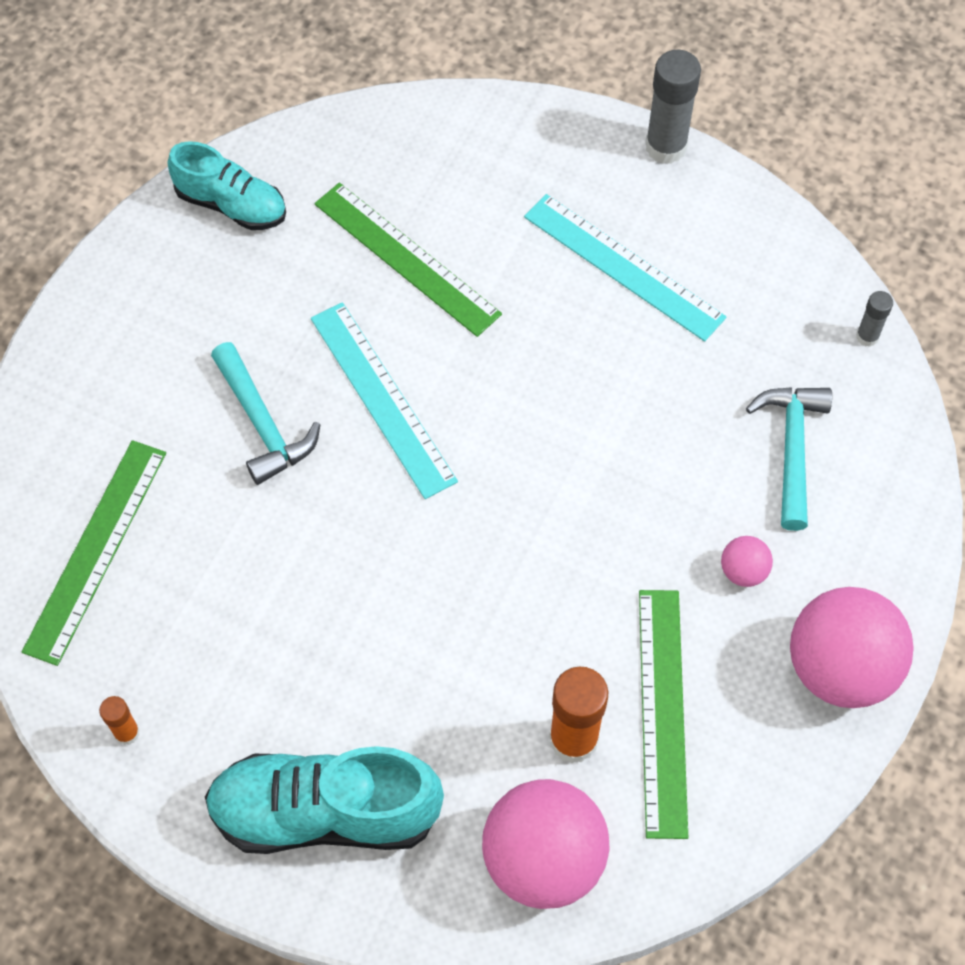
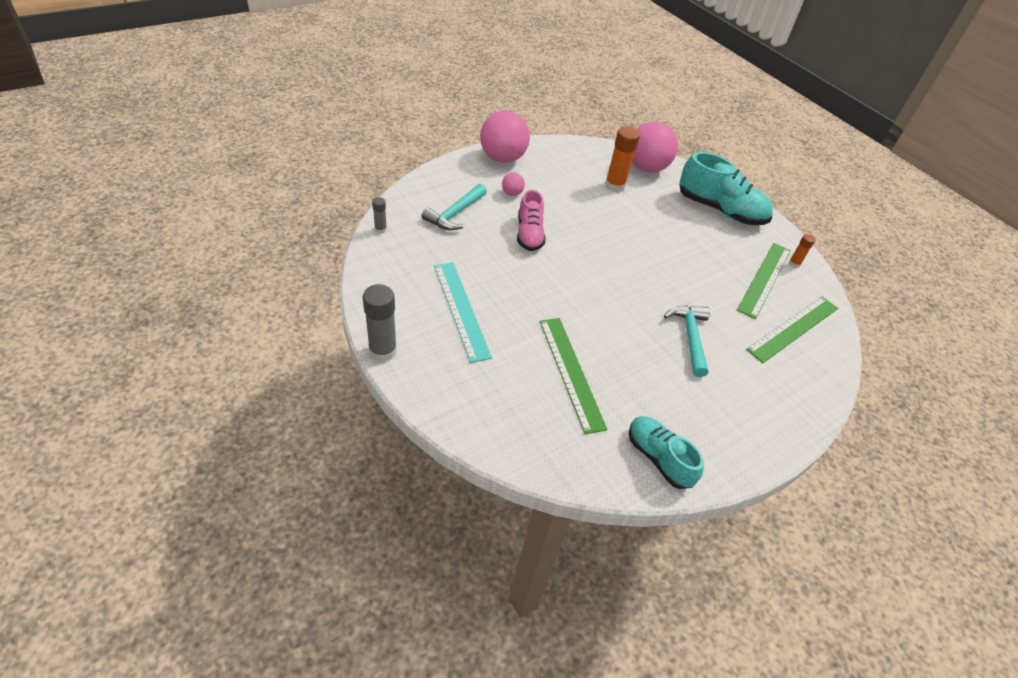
camera: 155 degrees left, 15 degrees down
(382, 398) = (623, 318): turquoise ruler -> none
(638, 484) = (529, 234): none -> pink shoe
(662, 711) = (576, 177): green ruler -> green ruler (764, 279)

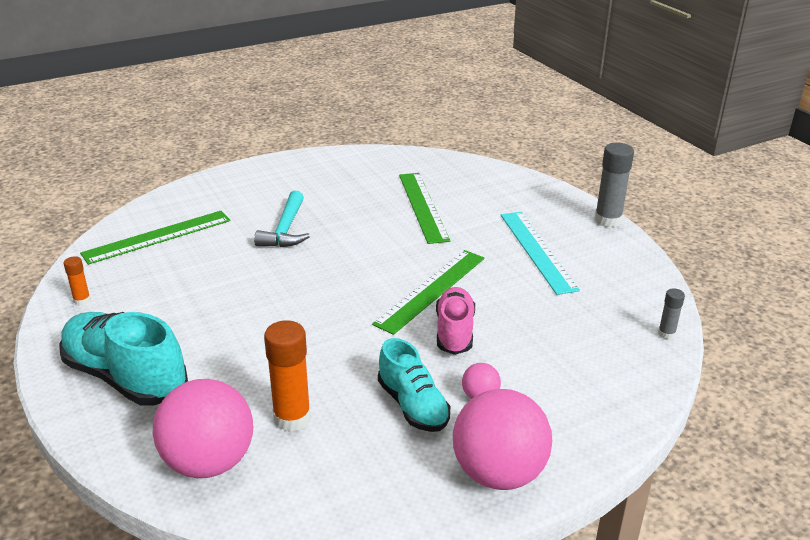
camera: 170 degrees left, 15 degrees down
(455, 214) = (567, 359): turquoise hammer -> none
(659, 458) = (360, 163): turquoise shoe -> turquoise shoe (413, 405)
(764, 279) = (145, 282): green ruler -> green ruler (431, 290)

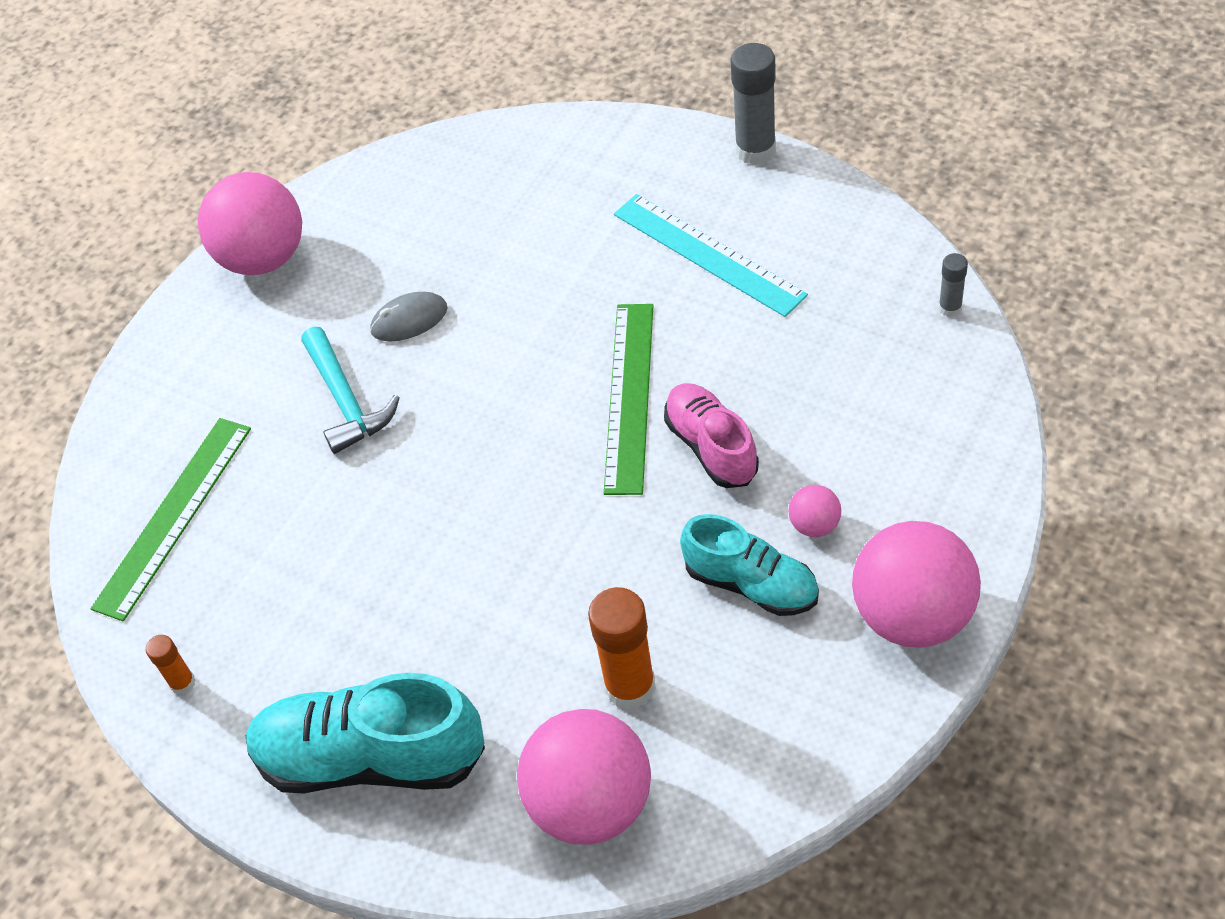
camera: 25 degrees left, 20 degrees up
(309, 165) = (264, 258): none -> pink ball
(351, 213) = (409, 320): none -> grey mouse
(423, 206) = (497, 254): green ruler -> none

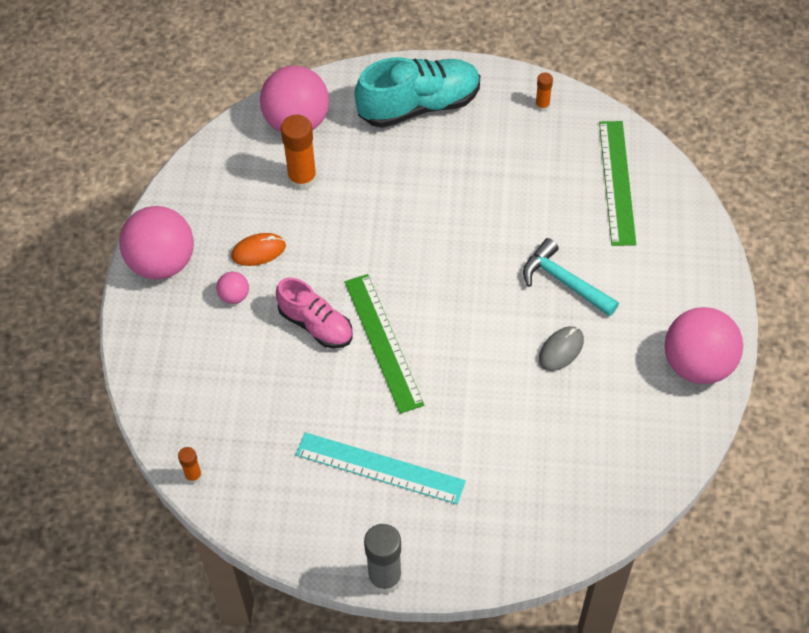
camera: 150 degrees right, 5 degrees up
(751, 584) = (258, 251): turquoise shoe -> orange mouse
(950, 308) = (193, 476): grey glue stick -> orange glue stick

